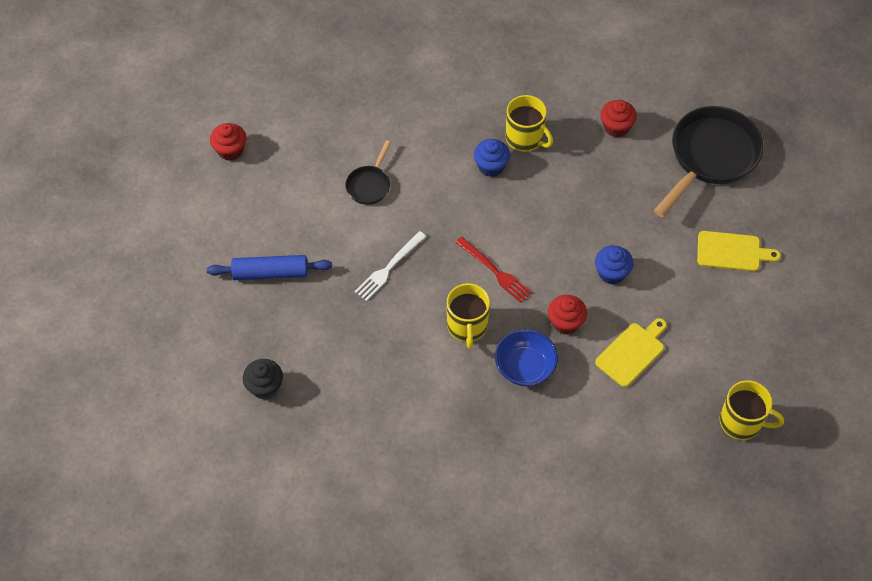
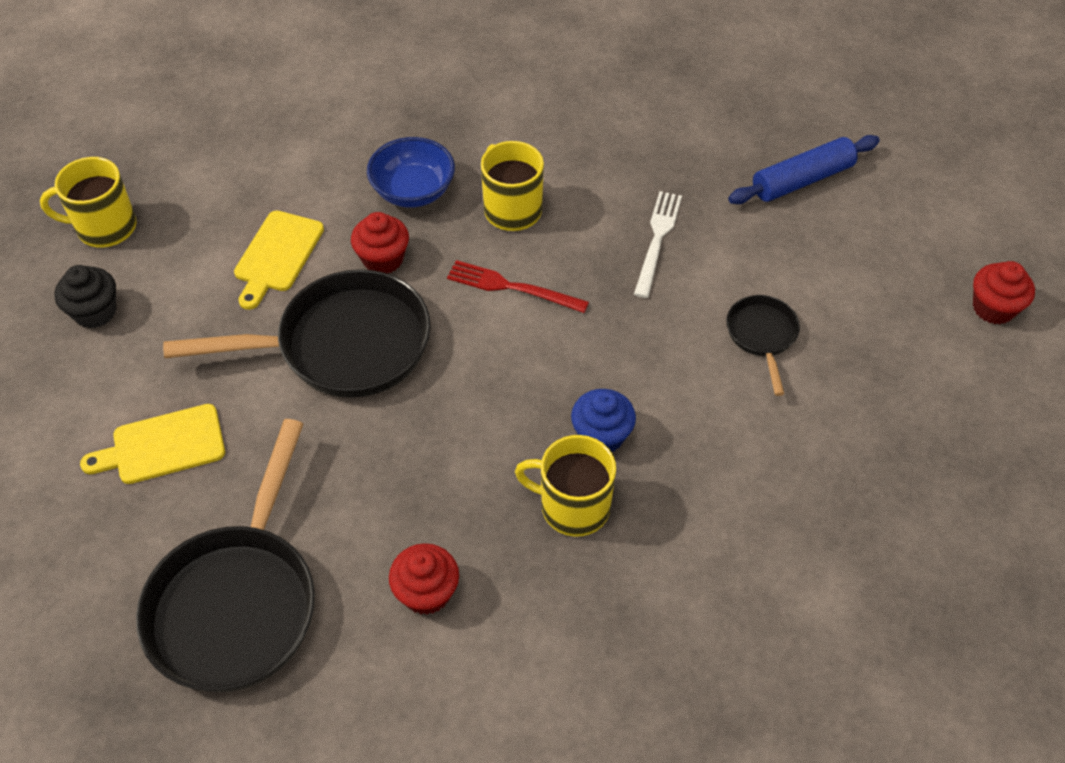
camera: 155 degrees right, 5 degrees down
(265, 387) = (710, 71): black cupcake -> black cupcake (95, 312)
(611, 273) = (343, 345): blue cupcake -> black pan

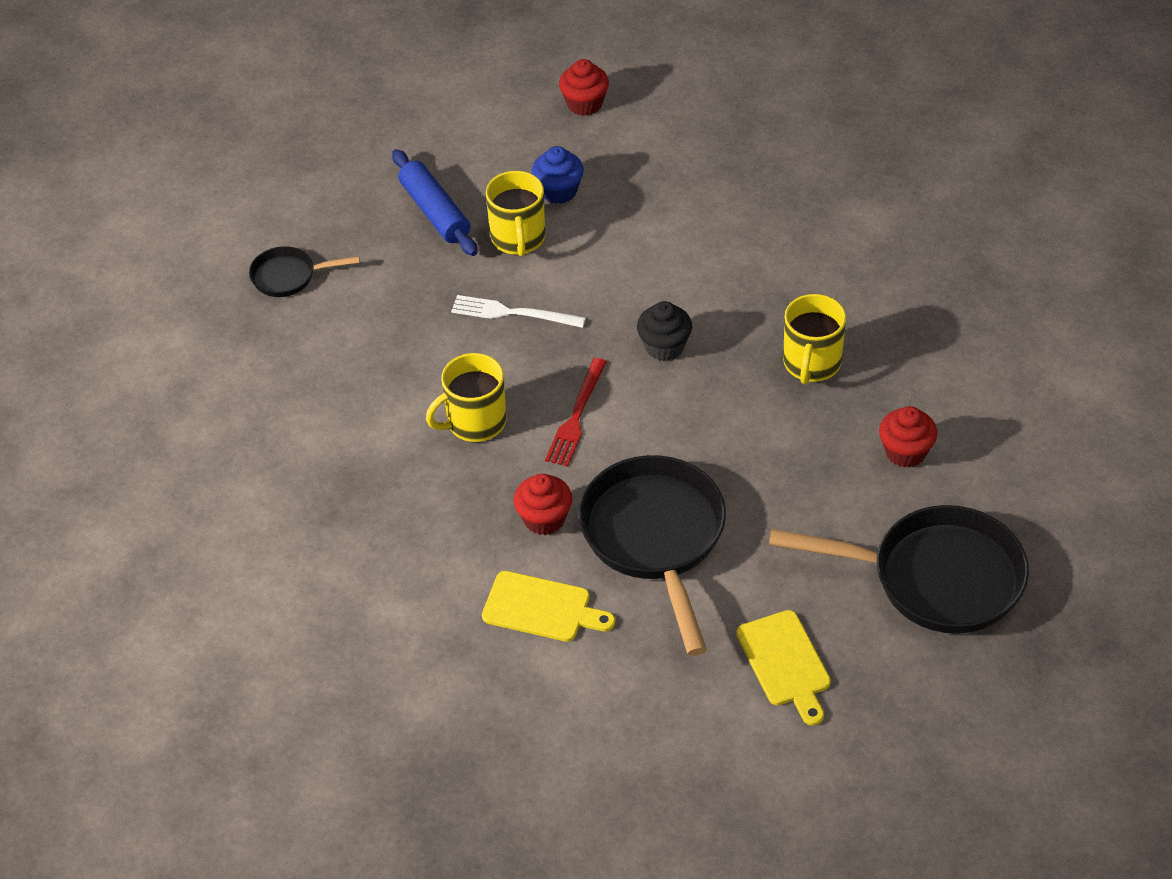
camera: 90 degrees left, 5 degrees down
(95, 312) = (626, 756): black cupcake -> black cupcake (664, 347)
(105, 227) = (505, 774): yellow mug -> yellow mug (518, 238)
(413, 191) = (449, 503): blue bowl -> none
(601, 436) = (739, 347): blue cupcake -> blue cupcake (558, 191)
(762, 336) = (624, 244): black pan -> black pan (288, 276)

